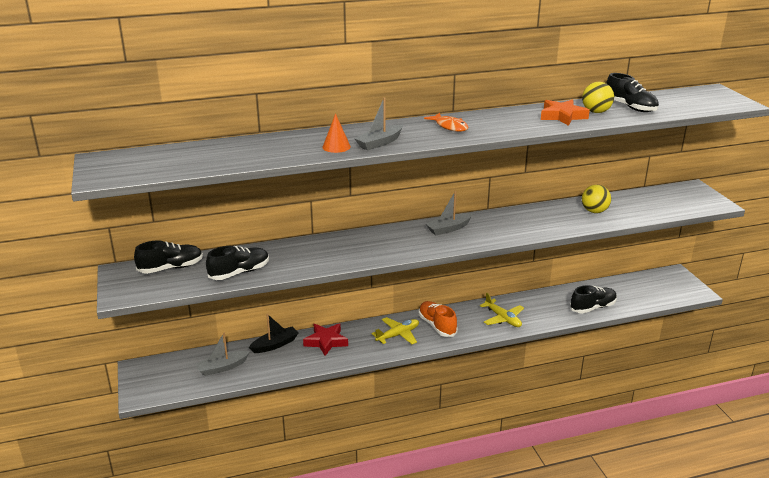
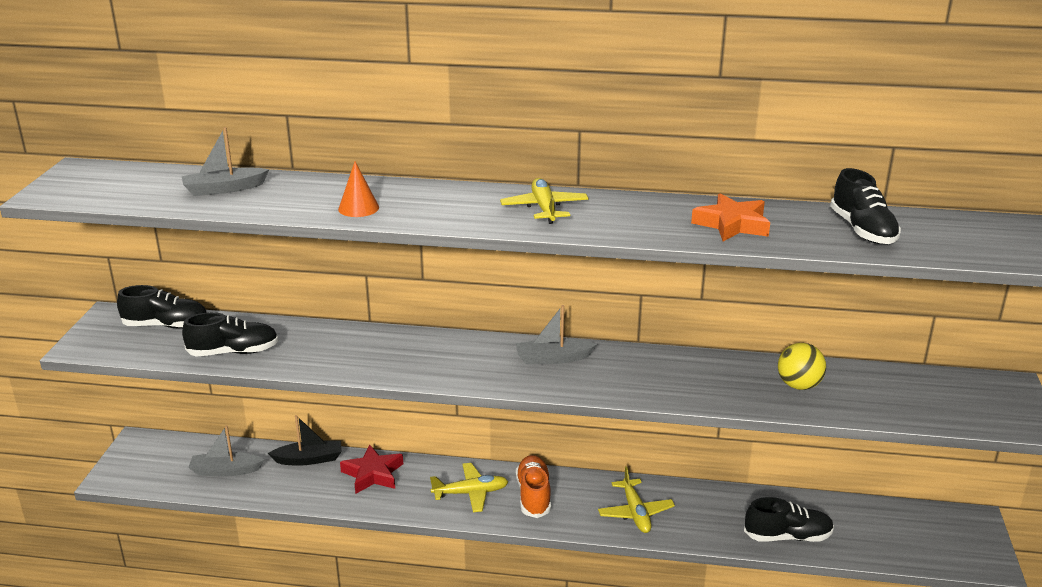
camera: 25 degrees right, 0 degrees up
(379, 143) = (419, 214): grey boat -> grey boat (224, 189)
(450, 127) = (544, 208): orange fish -> yellow plane
(596, 112) = (795, 227): yellow ball -> none

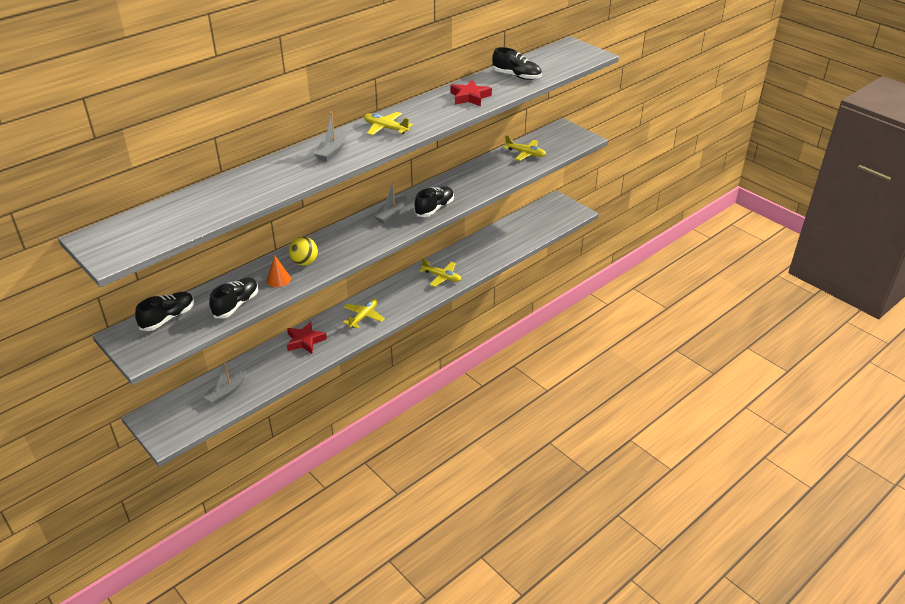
camera: 50 degrees left, 10 degrees up
(224, 189) = (210, 200): grey boat -> grey boat (332, 151)
(309, 459) = (261, 357): black boat -> none
(358, 208) = (304, 172): orange cone -> orange cone (278, 279)
(533, 495) = (392, 299): orange shoe -> none
(732, 224) = (470, 97): orange star -> red star
(787, 536) = (507, 247): black shoe -> black shoe (434, 208)
(798, 385) = (498, 168): yellow ball -> yellow ball (304, 262)
(877, 389) = (525, 153): none -> yellow plane

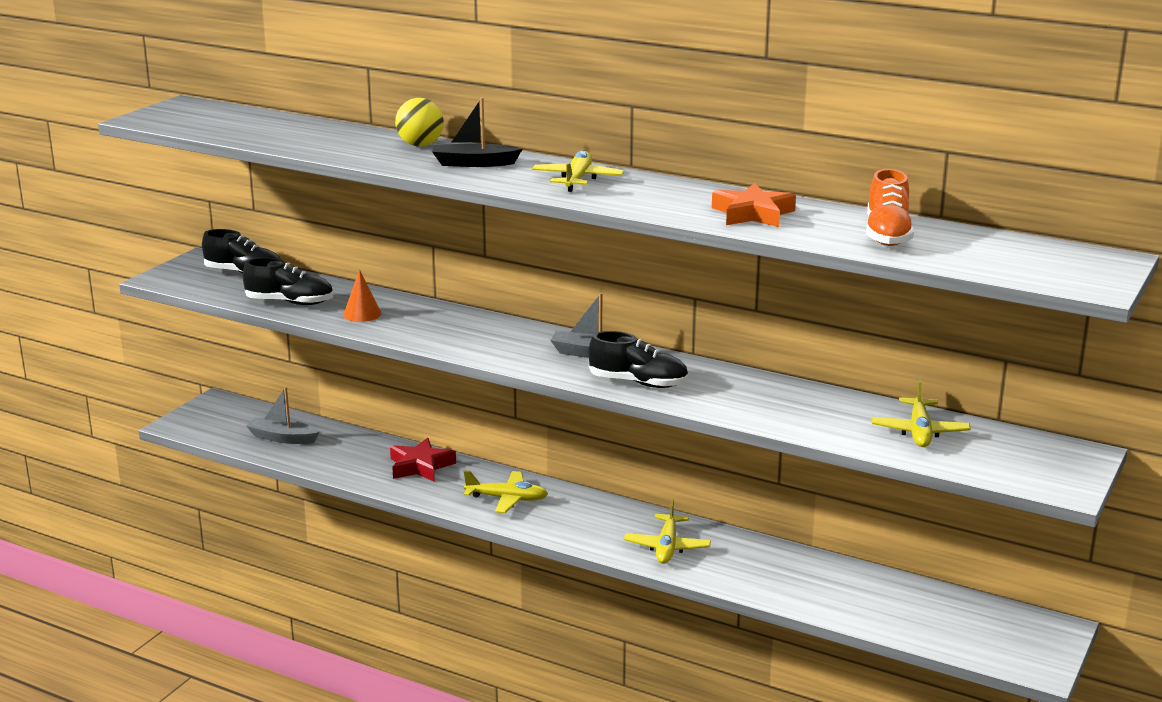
camera: 70 degrees right, 15 degrees down
(304, 262) = (414, 321): yellow ball -> yellow ball (420, 145)
(332, 151) = (474, 163): grey boat -> black boat
(470, 97) = (753, 214): red star -> orange star
(516, 76) = (887, 235): black shoe -> orange shoe

